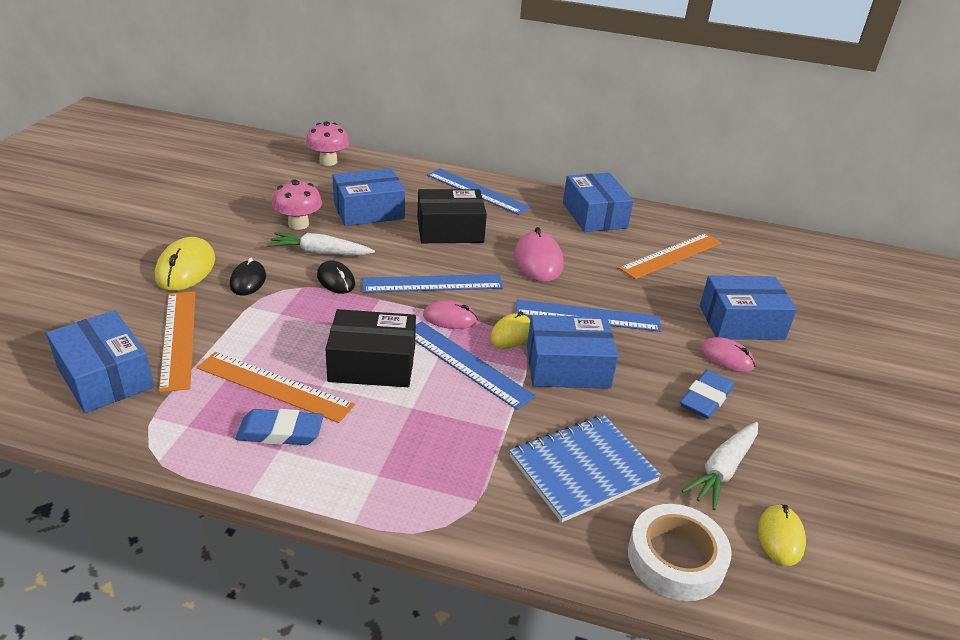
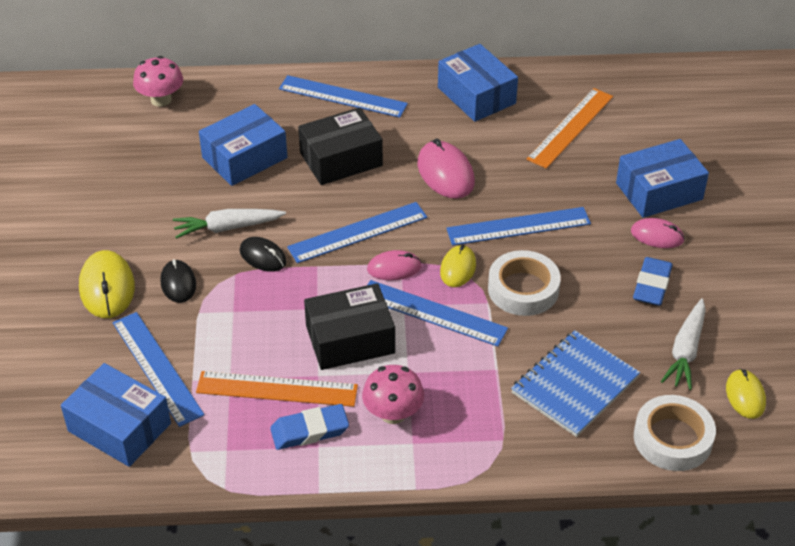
camera: 15 degrees left, 10 degrees up
(178, 338) = (156, 368): orange ruler -> blue ruler
(298, 224) = (183, 197): pink mushroom -> pink mushroom (393, 413)
(567, 367) = (523, 289): blue box -> white tape

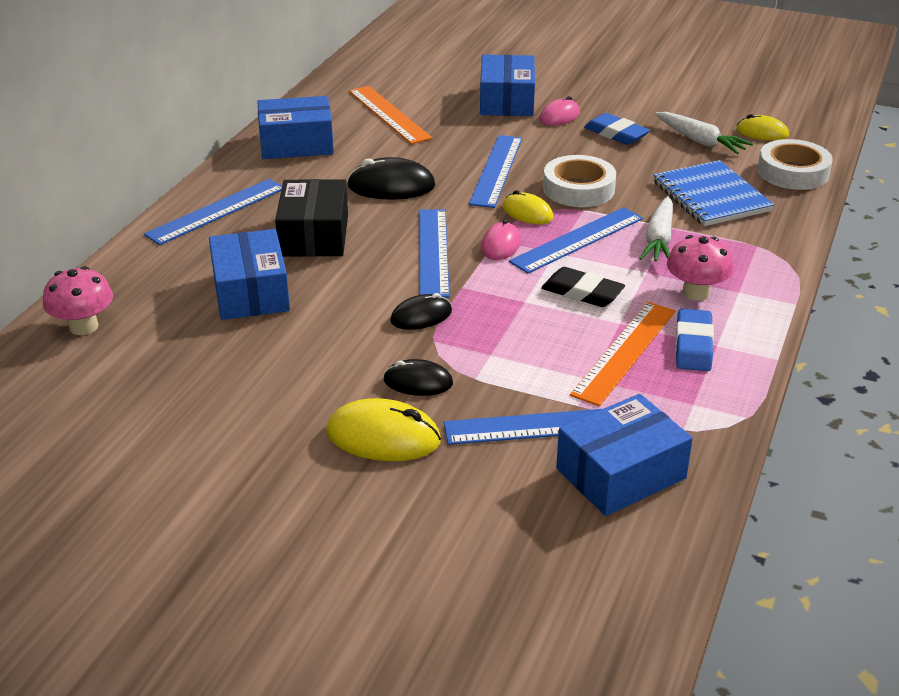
camera: 65 degrees left, 10 degrees down
(227, 228) = (355, 329): white carrot -> white carrot (659, 239)
(350, 339) = (582, 292): black box -> black eraser
(445, 173) = (391, 186): pink mouse -> black mouse

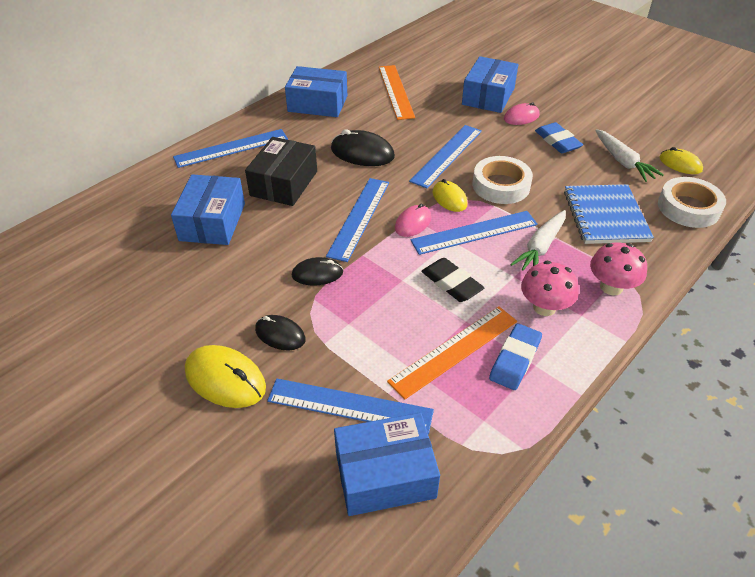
camera: 20 degrees right, 10 degrees up
(83, 326) = (89, 223): pink mushroom -> pink mushroom (611, 287)

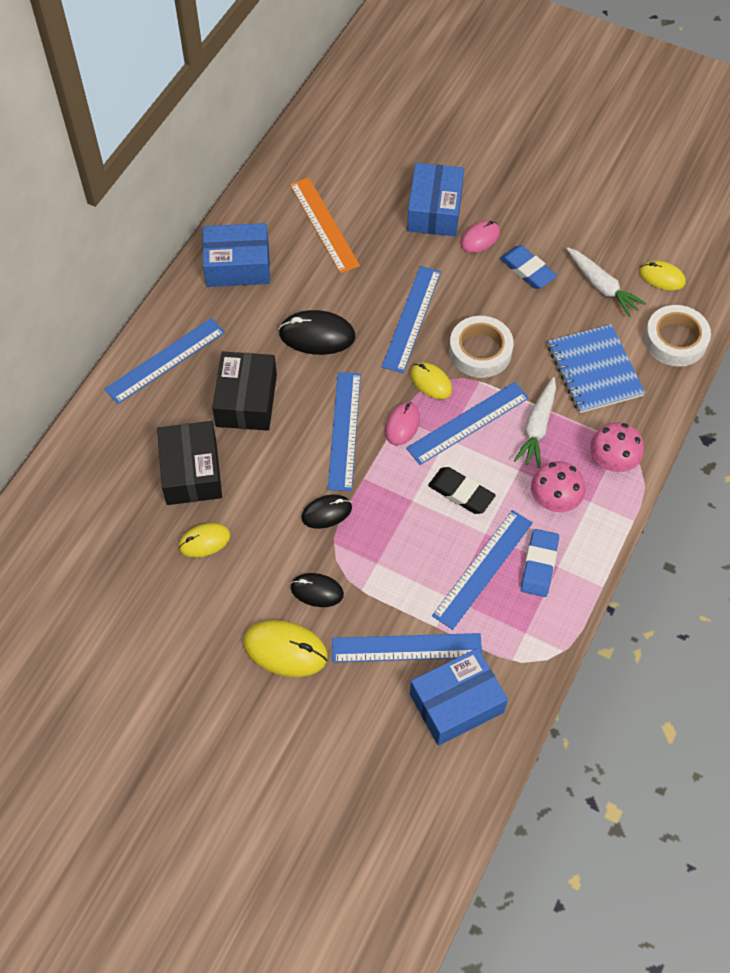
camera: 15 degrees left, 15 degrees up
(196, 274) = (204, 541): none -> yellow mouse
(212, 222) = (191, 472): blue box -> black box
(454, 350) = (482, 568): orange ruler -> blue ruler

